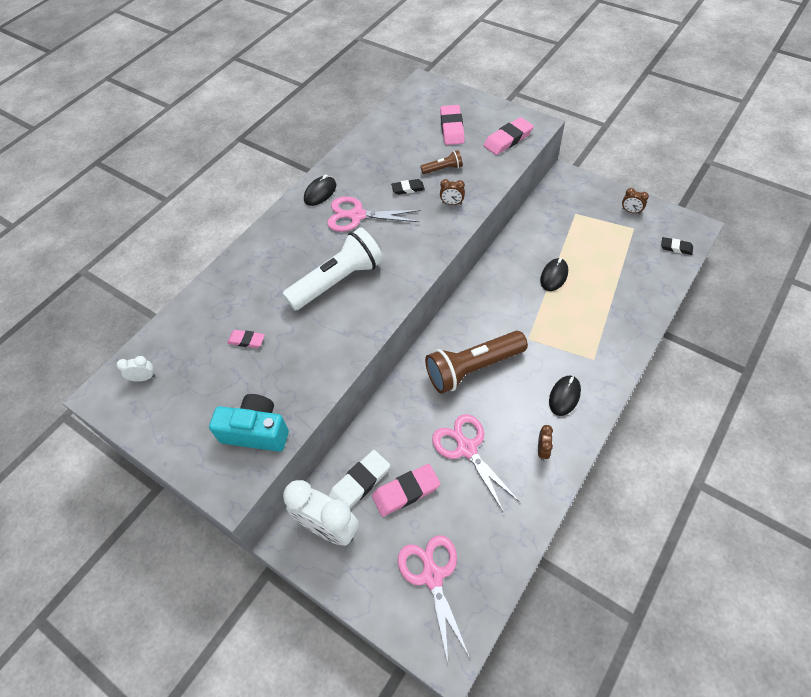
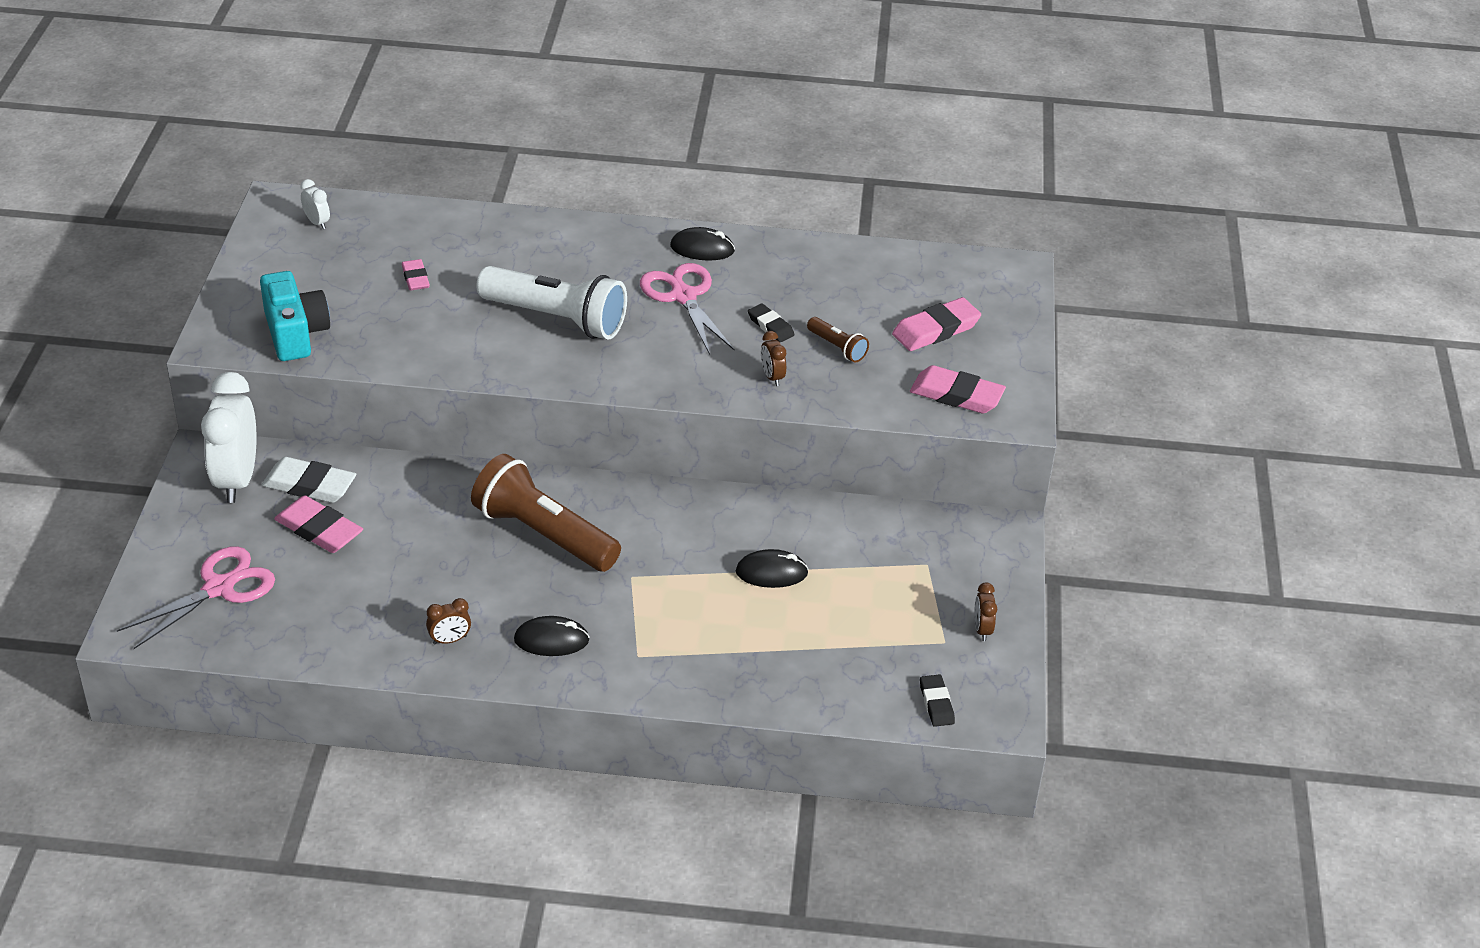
camera: 55 degrees right, 15 degrees down
(467, 448) = (411, 566): pink scissors -> none

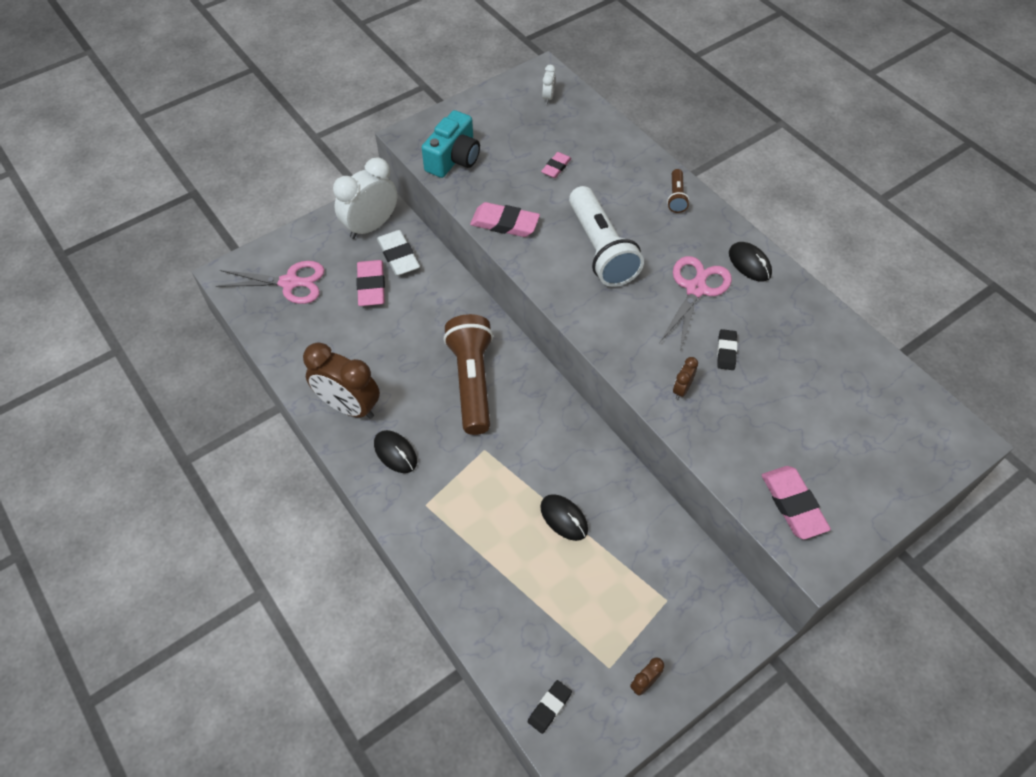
camera: 50 degrees right, 15 degrees up
(450, 640) = (349, 406): brown clock -> brown clock, size x2.31
(837, 347) = (752, 401): brown flashlight -> brown flashlight (676, 197)
(936, 330) = (840, 441): pink eraser -> pink eraser (505, 223)

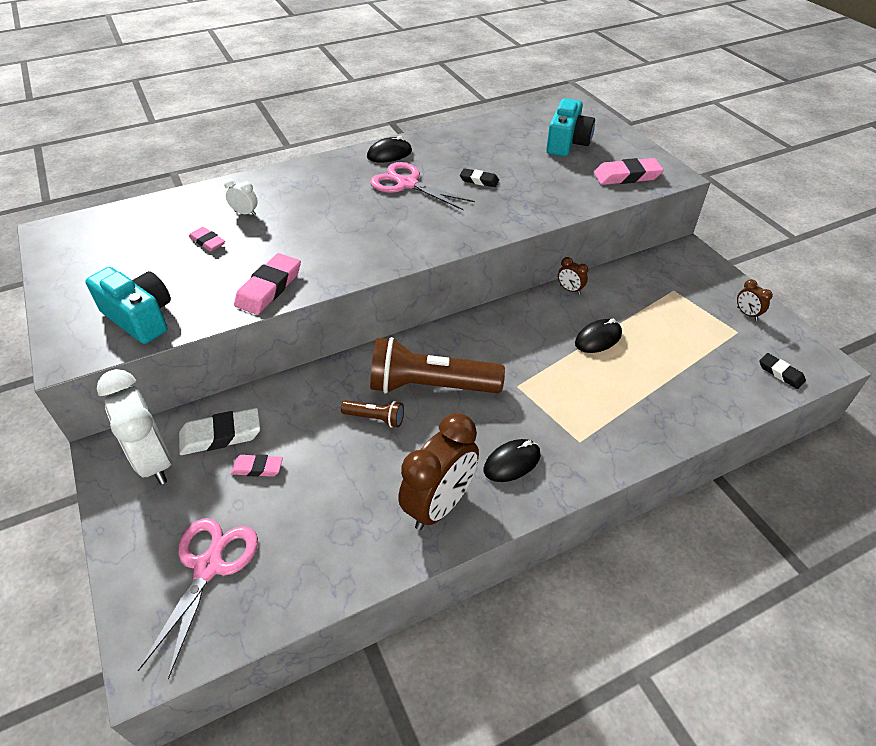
camera: 80 degrees left, 10 degrees down
(371, 286) = (257, 468): pink eraser -> pink eraser, size x0.59
(548, 97) = (95, 233): white clock -> white clock (245, 213)
(601, 249) = (337, 228): white flashlight -> none
(676, 197) = (293, 177): brown flashlight -> brown flashlight (375, 418)
(681, 389) = (514, 208): brown clock -> brown clock (570, 290)
(849, 435) = (567, 143): none -> turquoise camera

